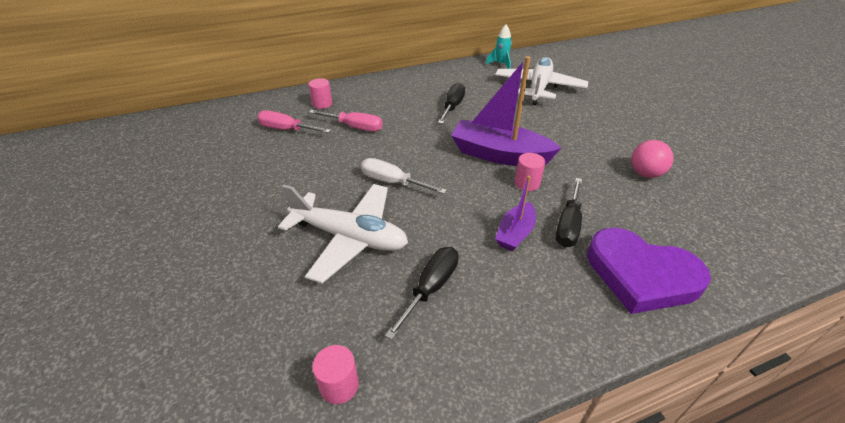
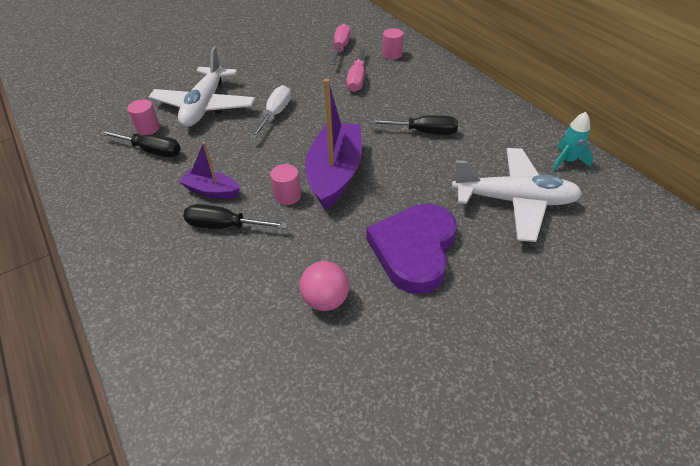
camera: 80 degrees right, 5 degrees up
(339, 385) = (82, 126): pink cylinder -> pink cylinder (148, 128)
(641, 275) = (155, 275): purple heart -> purple heart (414, 250)

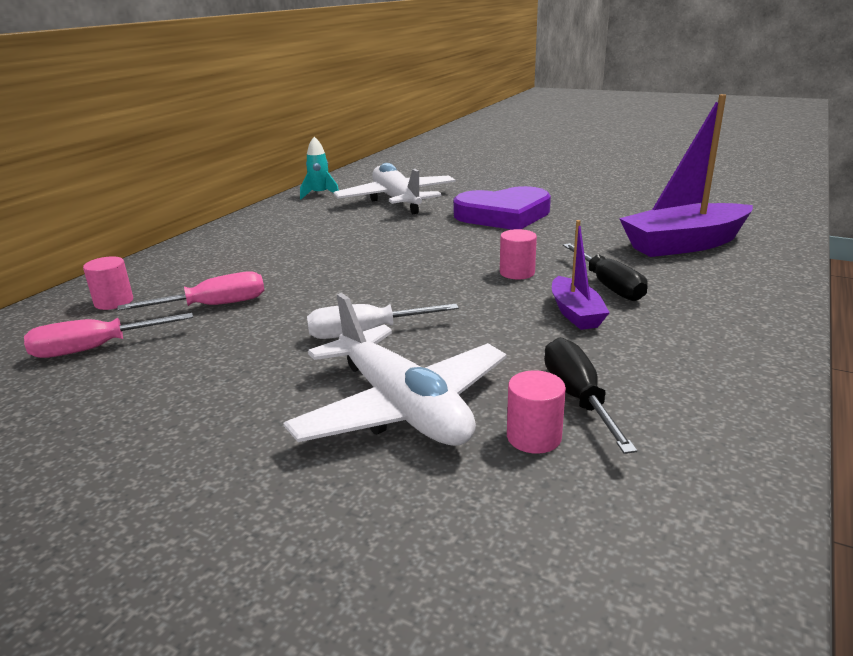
camera: 120 degrees left, 20 degrees down
(205, 106) = (401, 407): white plane -> white plane turned 75 degrees clockwise
(325, 300) = (603, 227): pink ball -> none
(335, 173) = (449, 262): purple boat -> purple boat (684, 244)
(423, 132) = (323, 244): black screwdriver -> none

